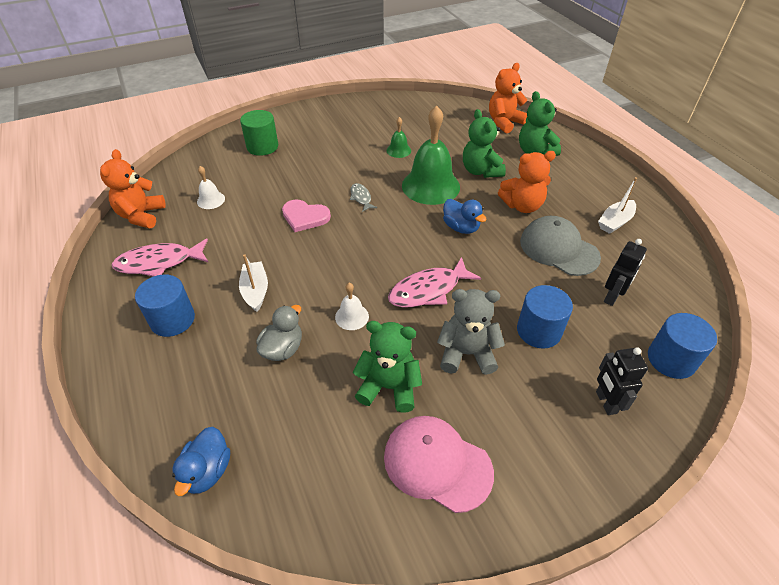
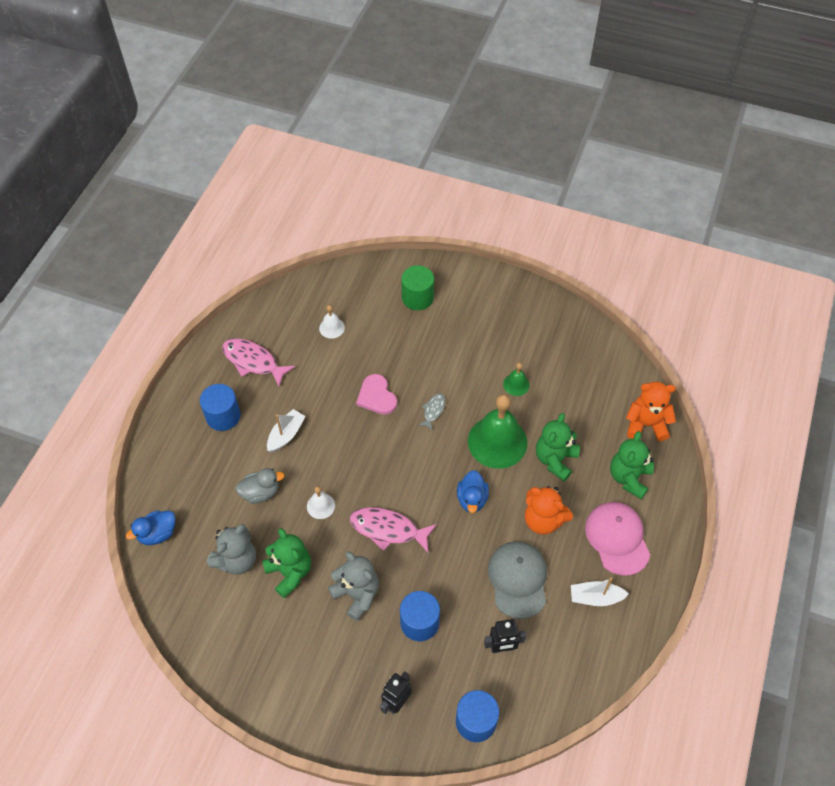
camera: 45 degrees right, 10 degrees up
(141, 216) = (277, 308): orange teddy bear -> none
(325, 420) = (236, 560): none -> grey teddy bear
(437, 464) = (264, 640): pink cap -> pink cap (617, 538)

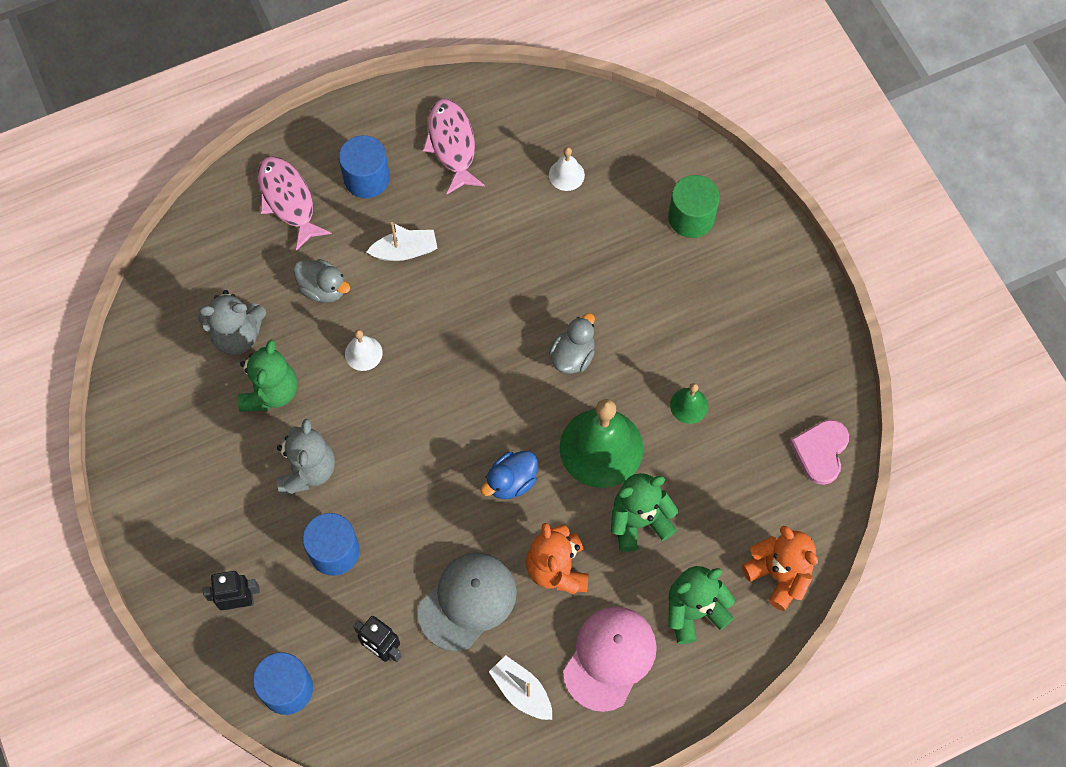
camera: 45 degrees right, 10 degrees up
(157, 534) = (196, 245): blue duck -> none
(376, 396) = (533, 289): pink heart -> pink heart (821, 451)
(388, 529) = (400, 435): pink fish -> pink fish (288, 200)
(433, 410) = (573, 356): grey fish -> grey duck

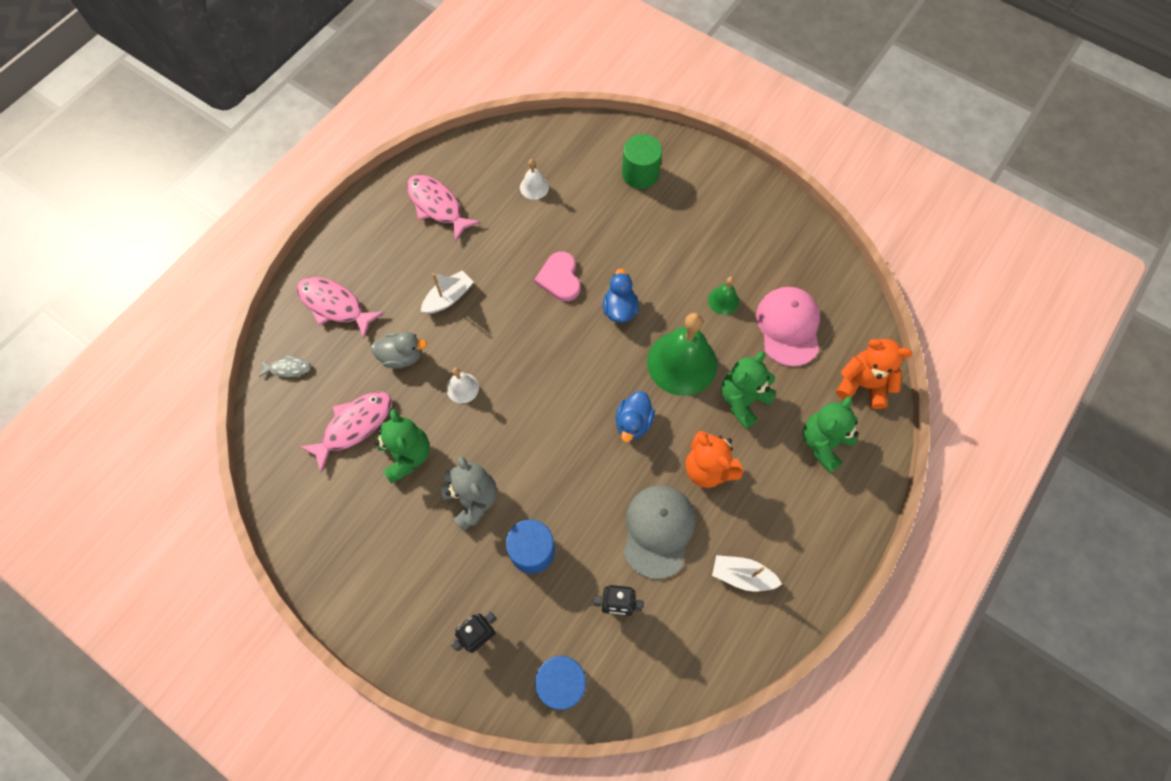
camera: 30 degrees left, 0 degrees up
(208, 242) = (288, 368): none -> grey fish
(237, 335) = (354, 426): grey teddy bear -> pink fish
(366, 178) = (387, 260): blue cylinder -> none
(573, 356) = (619, 309): grey duck -> blue duck
(609, 658) = (788, 512): pink cap -> pink cap (788, 327)
(821, 451) = (832, 284): pink heart -> pink heart (559, 278)

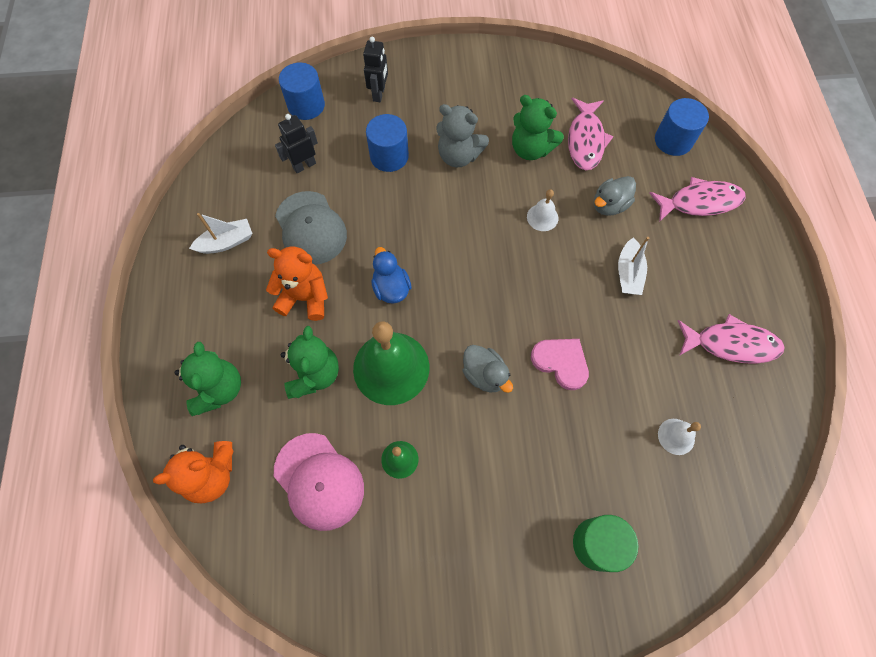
camera: 140 degrees right, 0 degrees up
(288, 368) = (673, 140): grey fish -> blue cylinder
(619, 309) = (485, 375): blue duck -> grey duck

